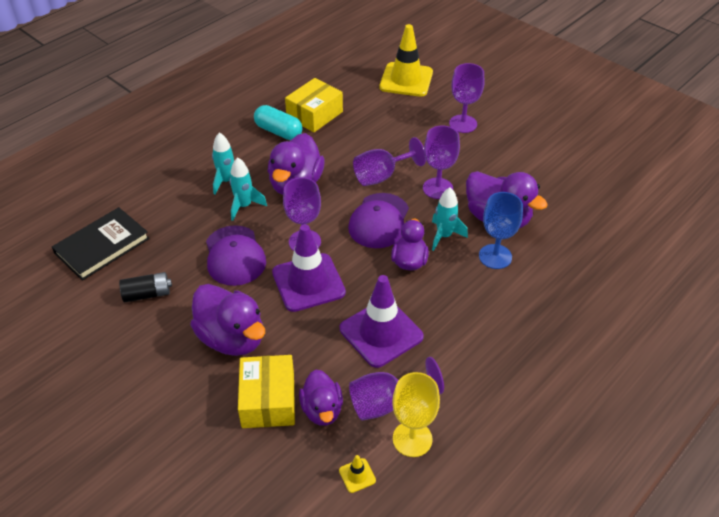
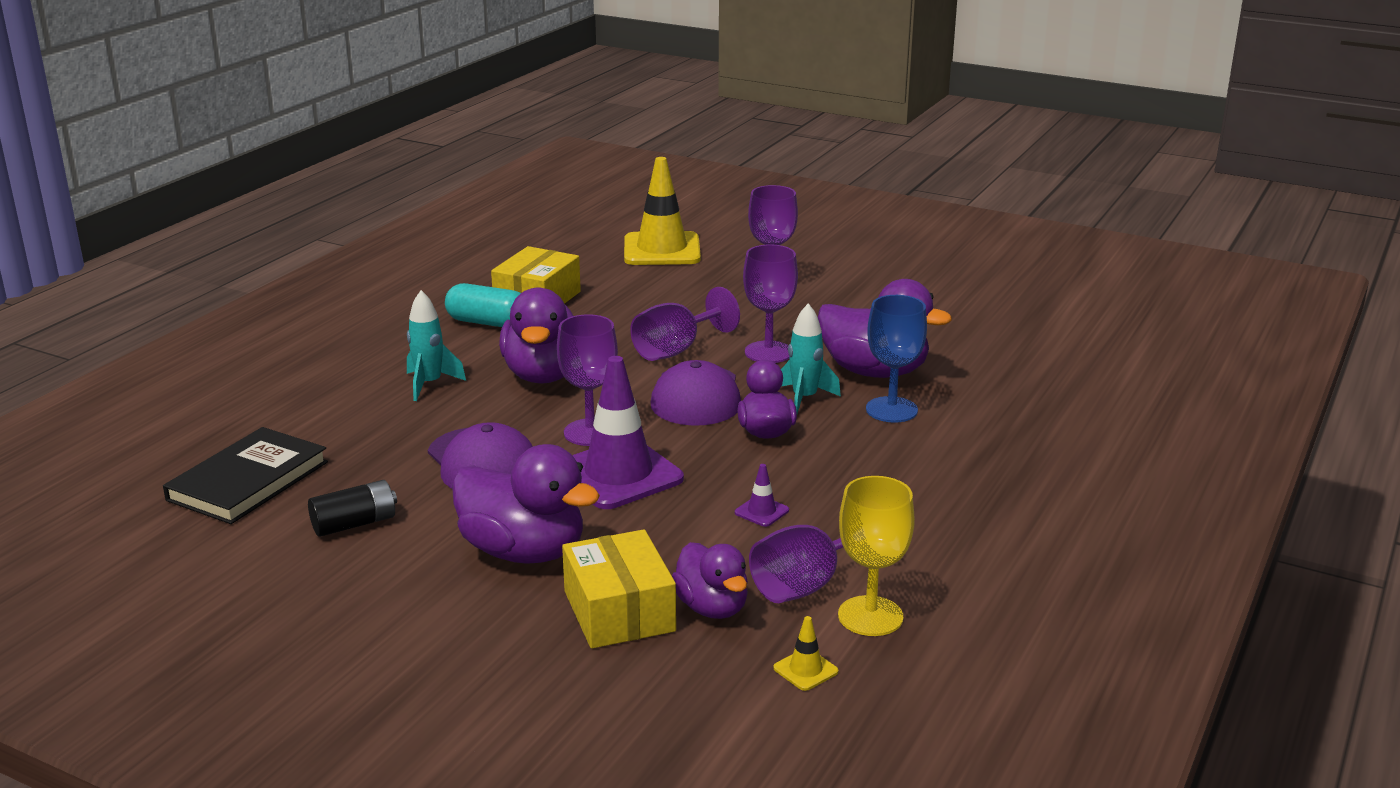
camera: 15 degrees left, 20 degrees down
(244, 206) = (472, 407): turquoise rocket -> none
(381, 333) = (761, 511): purple traffic cone -> purple traffic cone, size x0.40

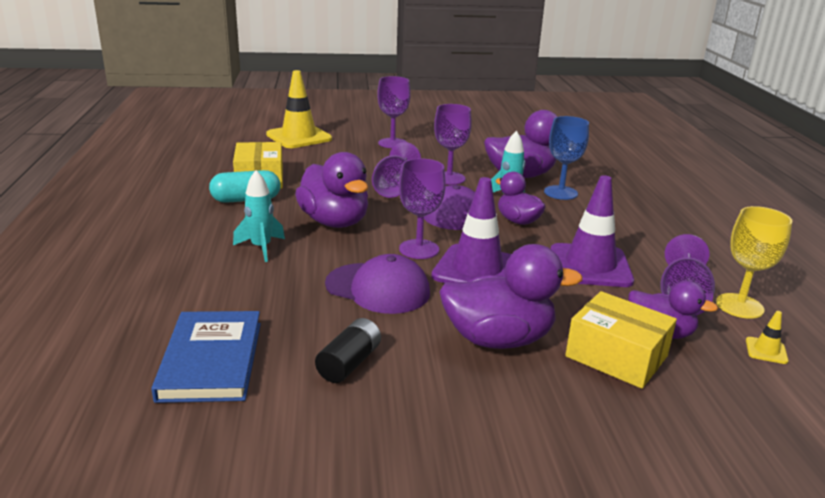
camera: 35 degrees left, 0 degrees up
(248, 481) = (211, 360): black book -> blue book
(761, 511) = (590, 266): purple traffic cone -> purple traffic cone, size x2.49

